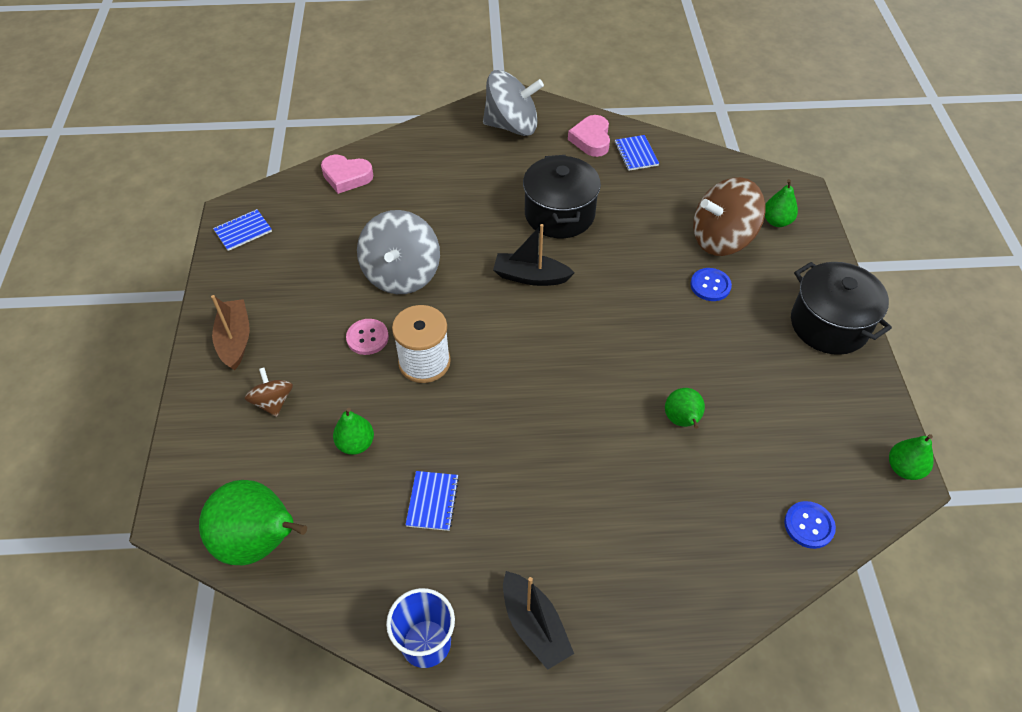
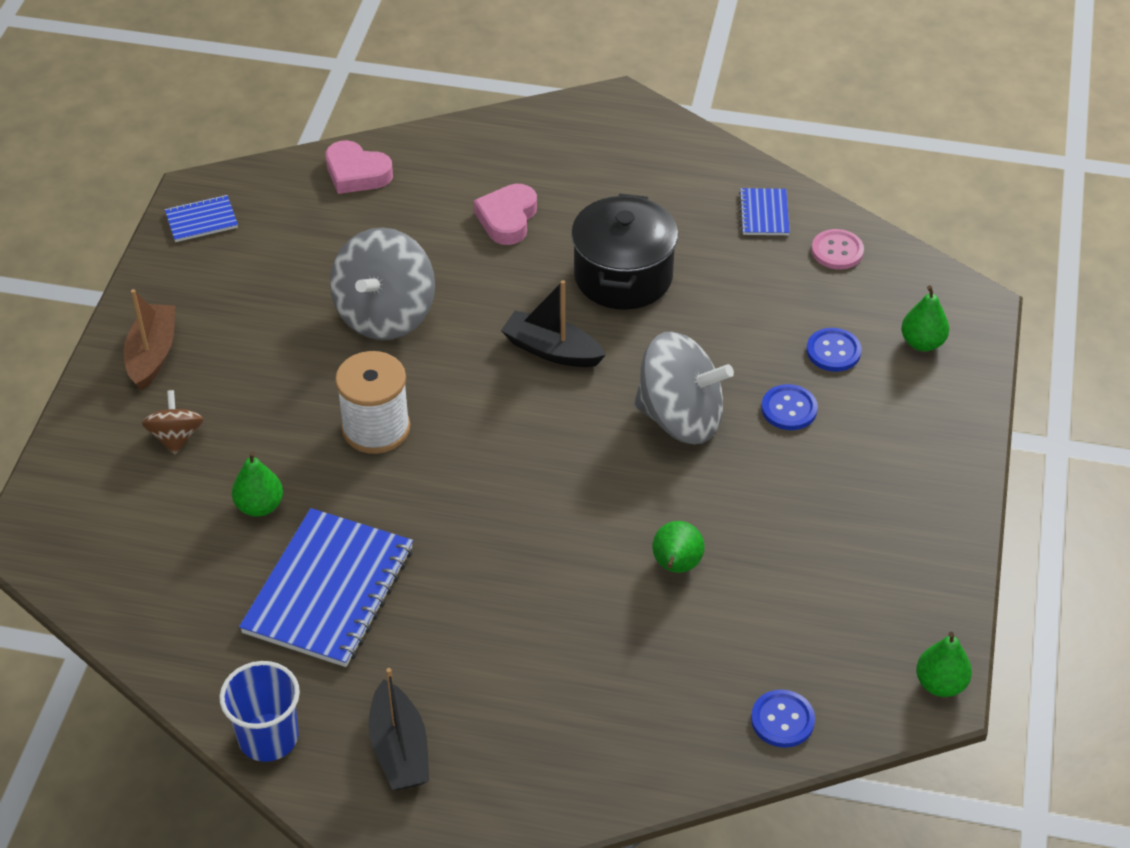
camera: 15 degrees right, 5 degrees down
(260, 542) = (114, 590): green pear -> none
(367, 338) = (315, 384): pink button -> pink button (837, 251)
(432, 501) = (329, 590): blue notebook -> blue notebook, size x2.11
(512, 126) = (606, 143): grey spinning top -> grey spinning top (680, 418)
(591, 139) = (709, 182): pink heart -> pink heart (507, 218)
(722, 239) = (833, 351): brown spinning top -> blue button
(829, 324) = (929, 491): black pot -> none

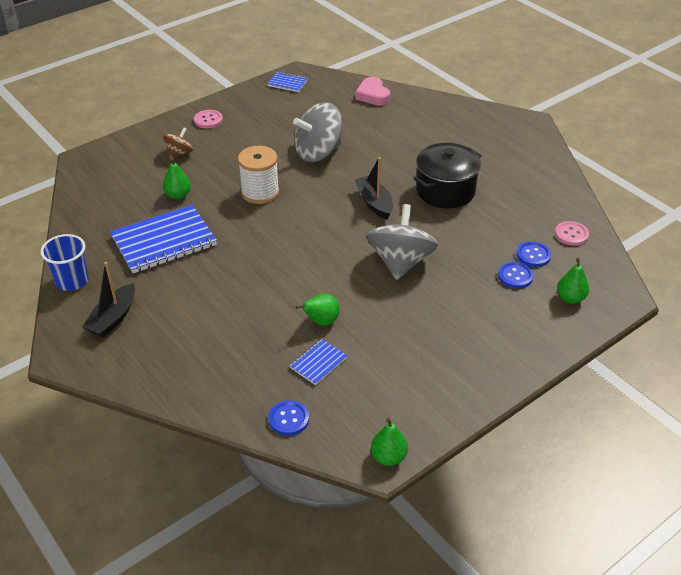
camera: 40 degrees right, 5 degrees down
(152, 354) = (208, 120): brown boat -> pink button
(507, 218) = (418, 142): pink heart -> none
(680, 418) = (400, 262): grey spinning top -> grey spinning top turned 135 degrees counterclockwise
(764, 214) = (550, 200): blue notebook -> blue notebook (318, 363)
(789, 409) = (460, 288): blue button -> blue button (533, 255)

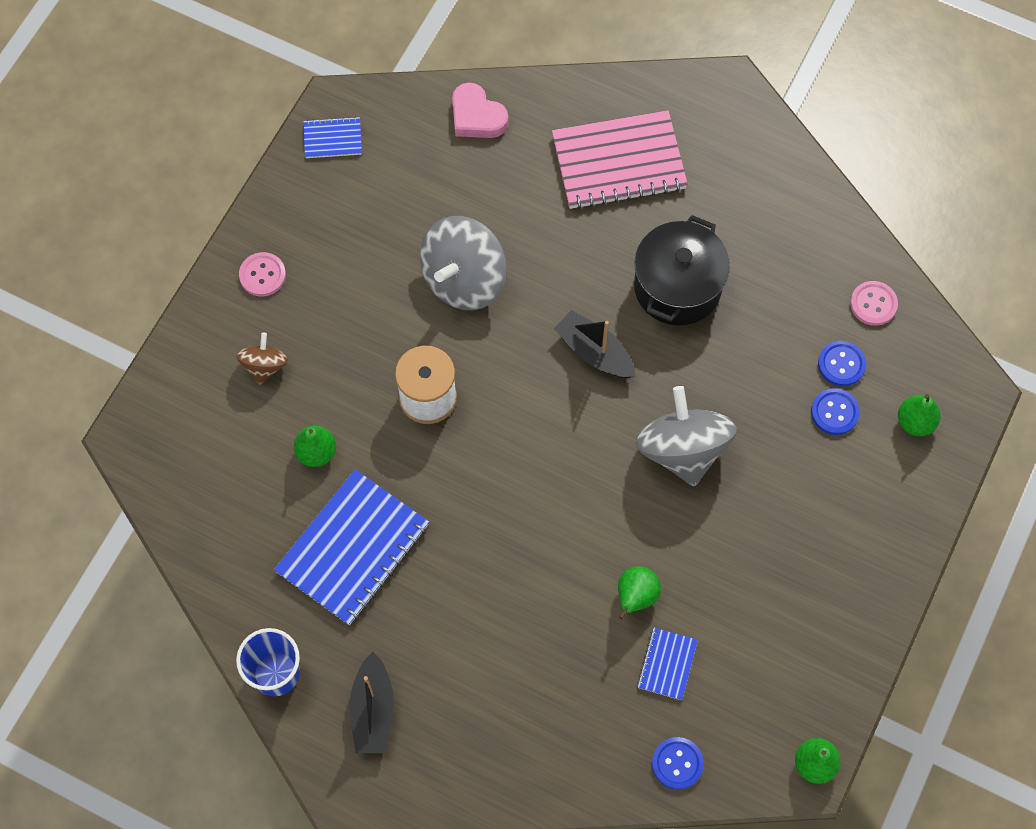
camera: 25 degrees left, 25 degrees up
(443, 133) = (619, 162): none -> pink notebook

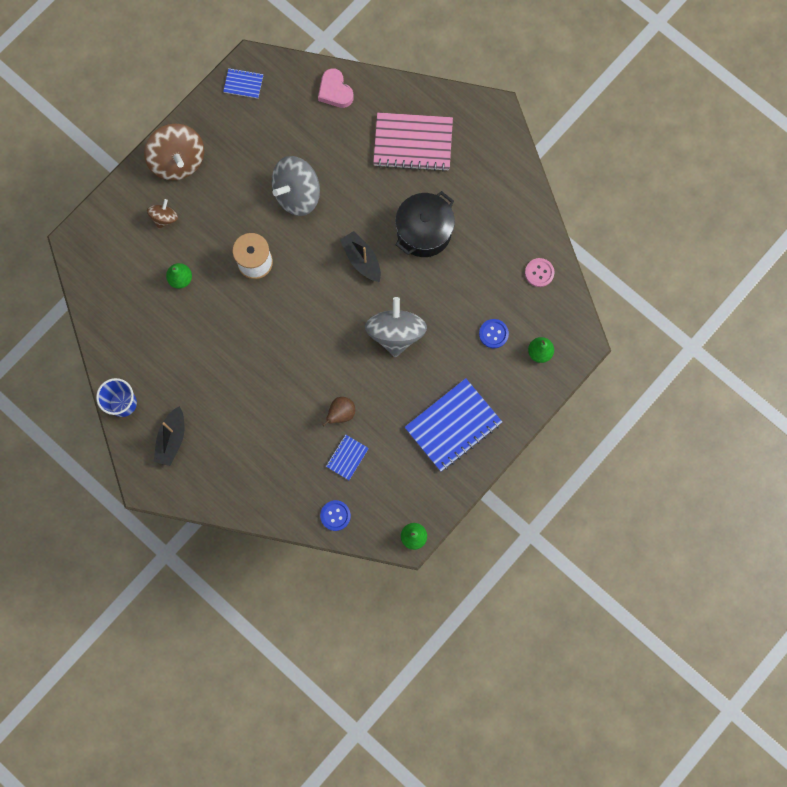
camera: 15 degrees right, 10 degrees up
(262, 275) = (178, 161): pink button -> brown spinning top
(353, 549) = (186, 342): blue notebook -> blue notebook (453, 425)
(635, 597) = (341, 413): green pear -> brown pear
(841, 364) = (507, 305): blue button -> none

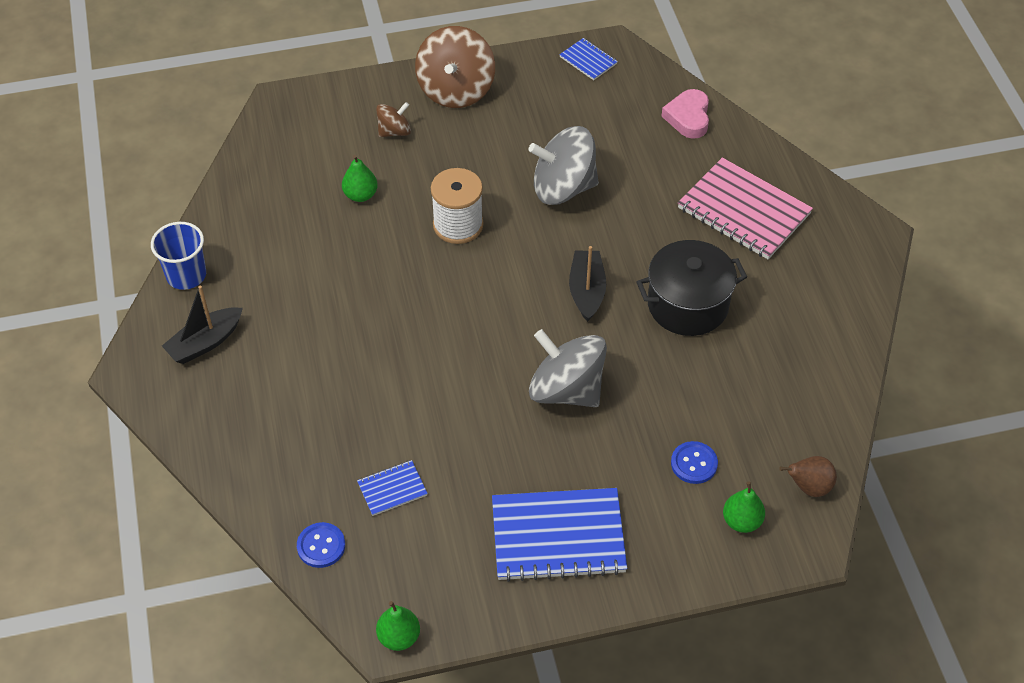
camera: 35 degrees right, 25 degrees down
(341, 413) = (426, 436): brown pear -> brown pear (808, 487)
(395, 333) = (566, 390): grey spinning top -> grey spinning top turned 90 degrees counterclockwise
(539, 273) = (807, 430): pink button -> none

